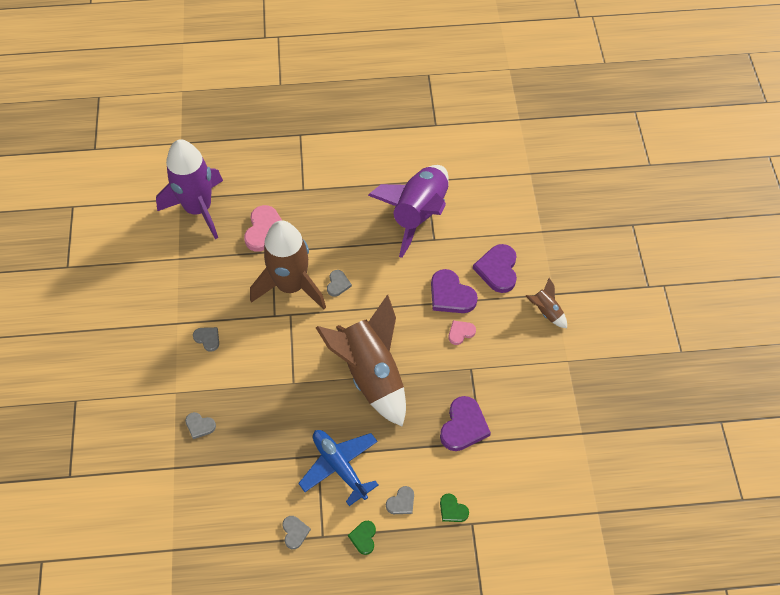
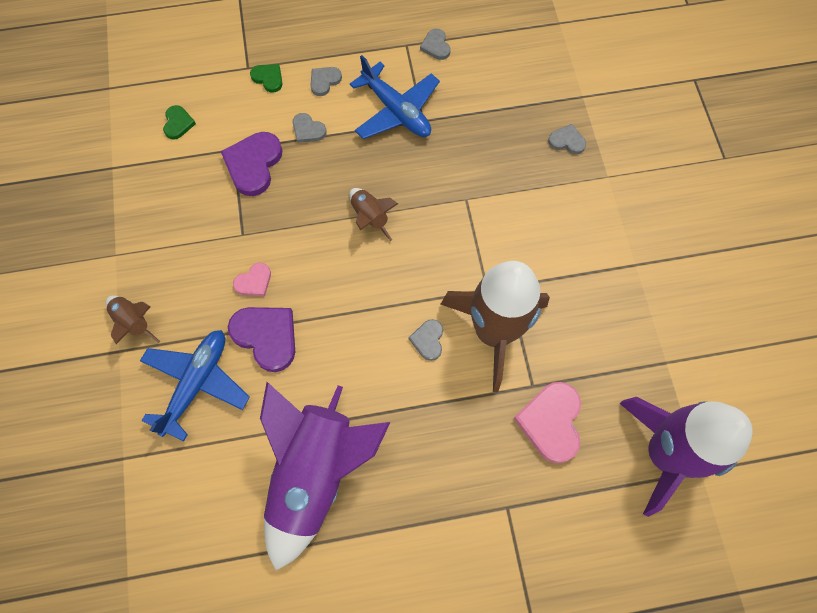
camera: 175 degrees right, 10 degrees up
(207, 339) = (588, 246): grey heart -> grey heart (308, 130)
(363, 537) = (362, 46): green heart -> green heart (178, 123)
(371, 374) = (370, 217): brown rocket -> brown rocket, size x0.43
(497, 269) = (196, 383): purple heart -> blue plane

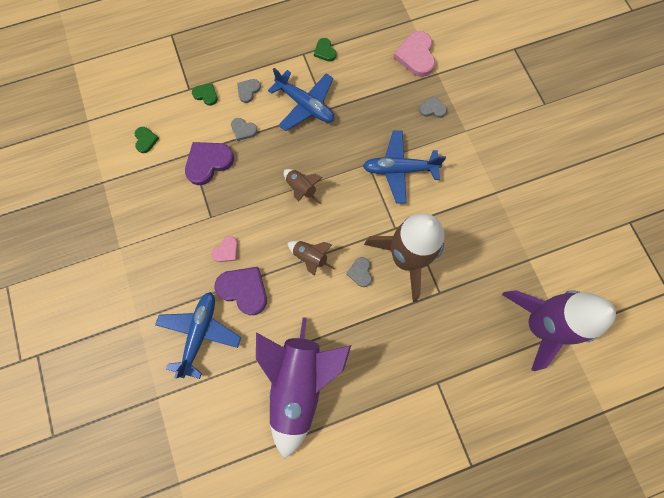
camera: 10 degrees left, 5 degrees up
(134, 322) = (144, 296): brown rocket -> brown rocket (310, 257)
(253, 164) = (208, 162): purple heart -> purple heart turned 45 degrees clockwise
(436, 46) = (325, 51): grey heart -> green heart
(507, 213) = (399, 169): none -> blue plane
(551, 422) = (457, 316): pink heart -> pink heart (416, 56)

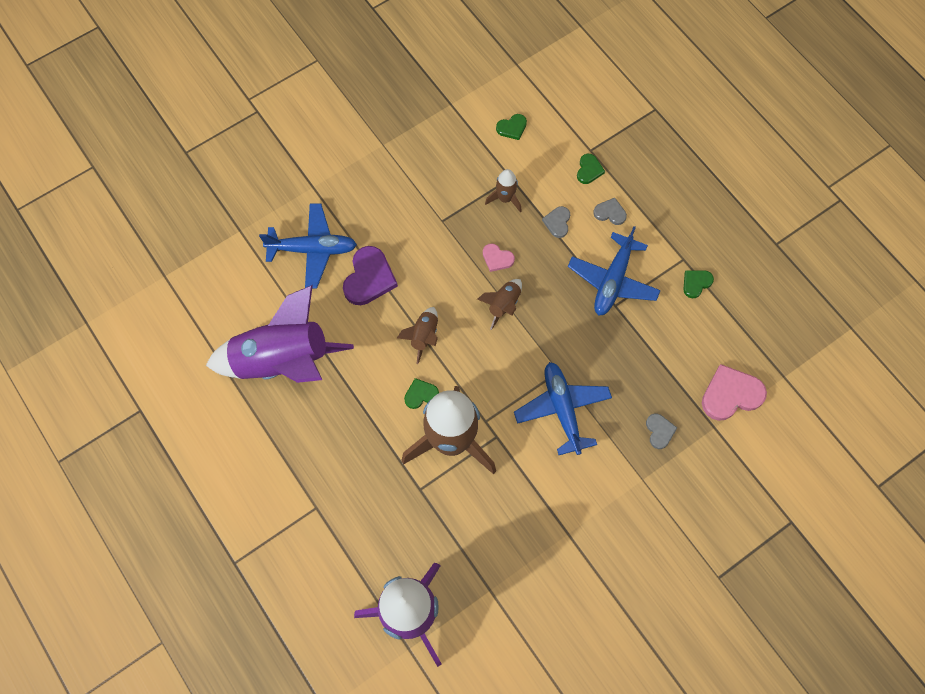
camera: 75 degrees right, 5 degrees down
(208, 162) = (505, 198): purple heart -> brown rocket
(226, 251) = (408, 248): pink heart -> pink heart (497, 258)
(360, 272) = (420, 394): grey heart -> green heart

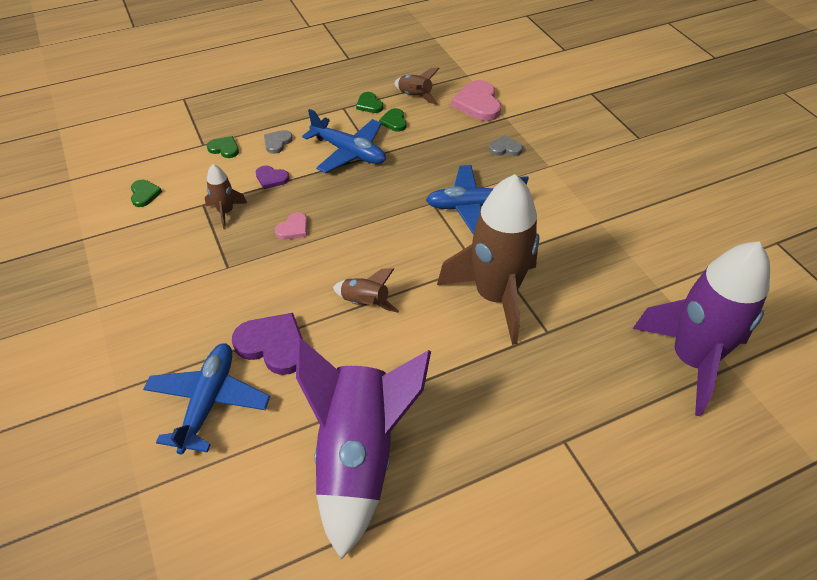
camera: 80 degrees left, 20 degrees down
(420, 394) = (435, 315): green heart -> green heart (394, 121)
(503, 305) = (348, 231): brown rocket -> brown rocket (415, 96)
(557, 222) = (271, 178): grey heart -> purple heart

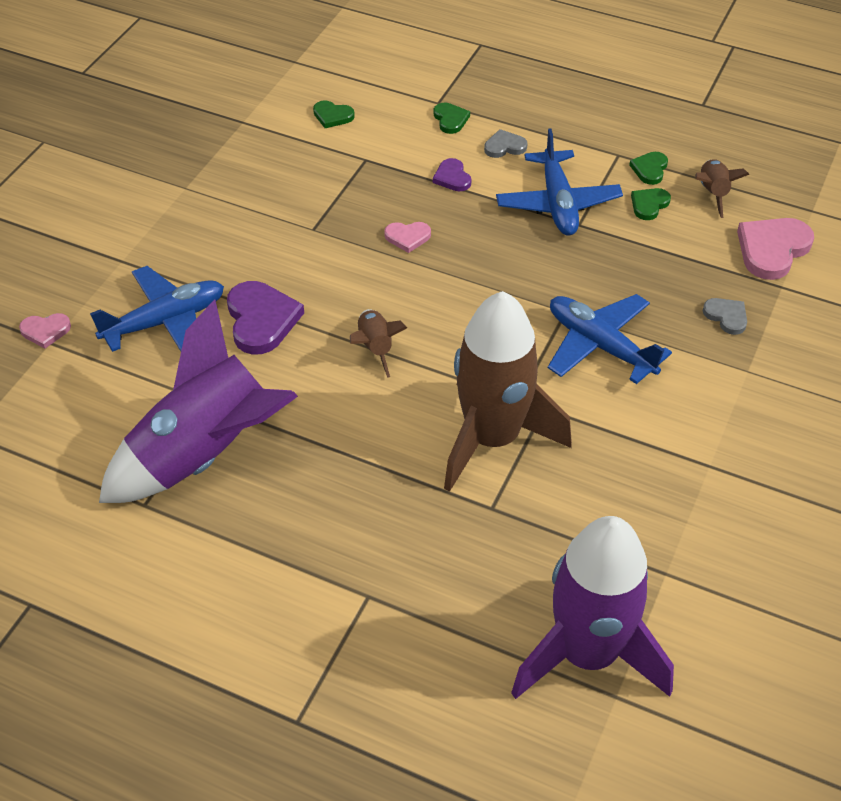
camera: 50 degrees right, 0 degrees up
(123, 487) = (45, 331): none -> pink heart
(144, 194) = (332, 116): green heart -> green heart turned 75 degrees clockwise
(226, 212) = (374, 180): brown rocket -> none

